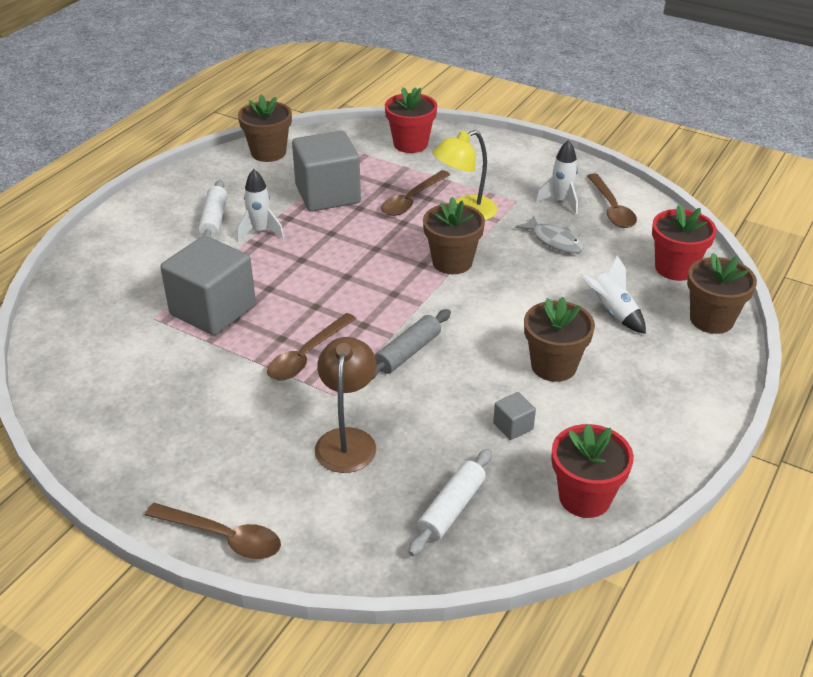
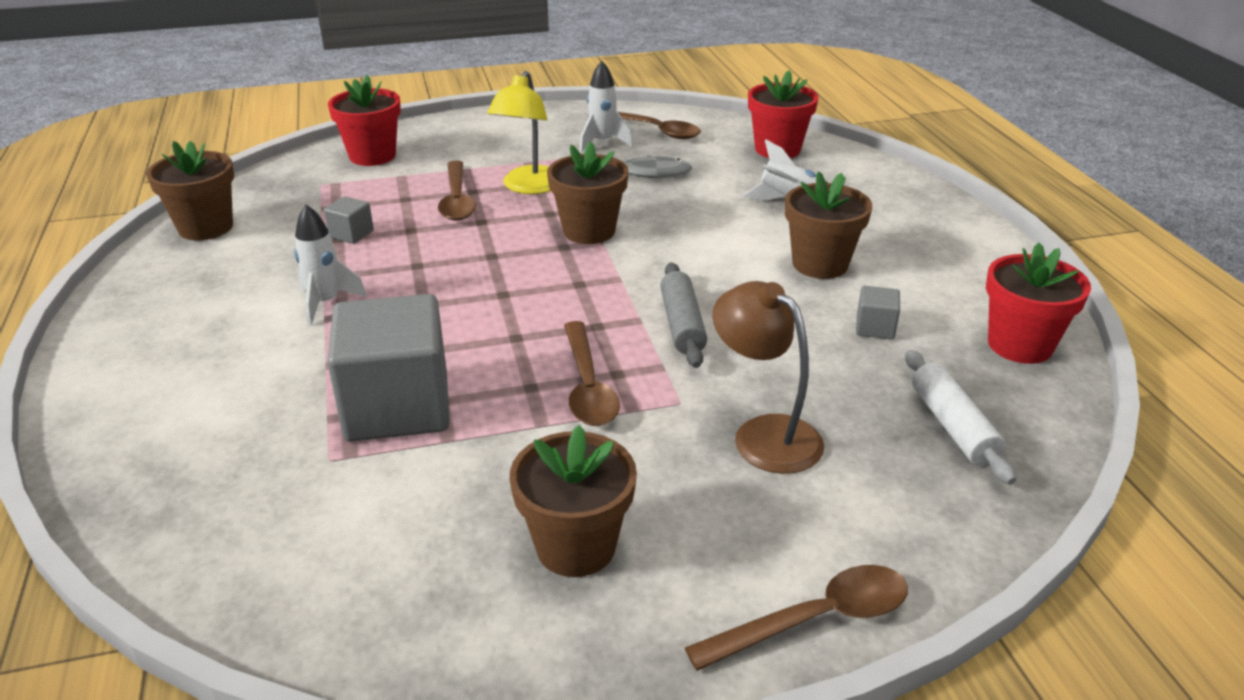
camera: 45 degrees left, 5 degrees down
(214, 220) = (242, 320): white rolling pin -> none
(328, 194) = (351, 234): grey cube -> grey cube, size x0.42
(711, 319) = (865, 171): brown flower pot -> brown flower pot (576, 546)

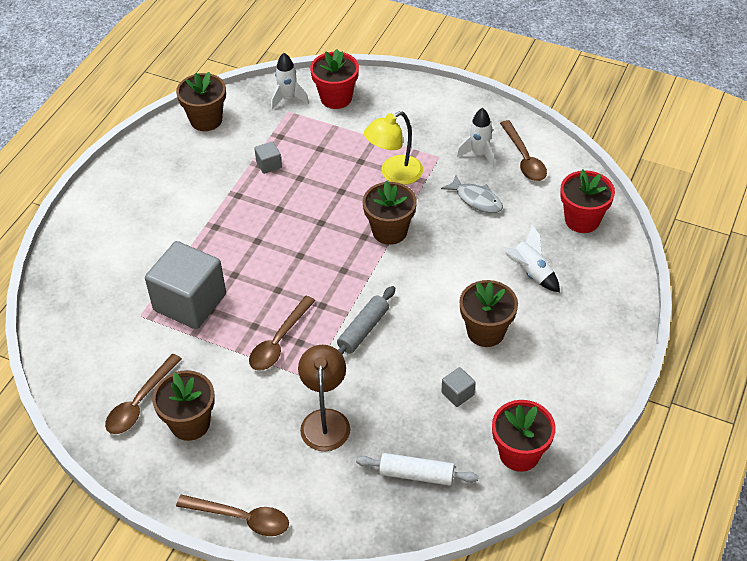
camera: 40 degrees right, 15 degrees up
(326, 303) = (215, 213): white rocket -> white rocket (288, 99)
(457, 200) = (345, 164): brown spoon -> brown spoon (140, 402)
(952, 426) = (416, 474): white rolling pin -> white rolling pin turned 75 degrees clockwise

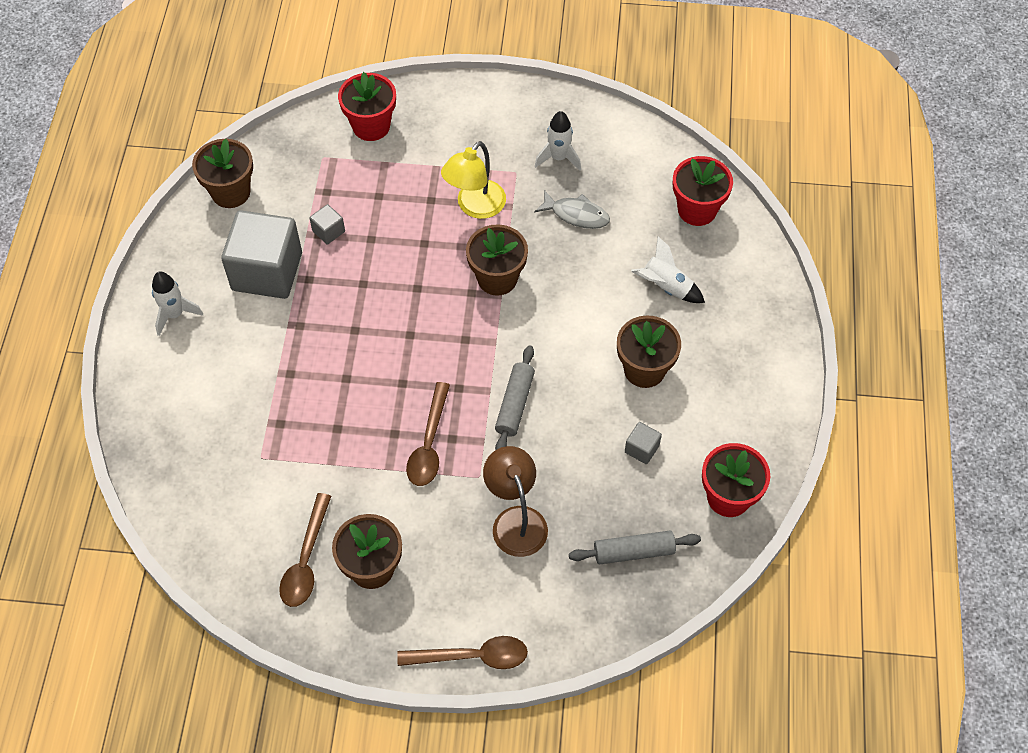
camera: 20 degrees left, 10 degrees up
(190, 302) = (310, 425): grey cube -> grey cube (267, 271)
(288, 99) = (316, 141): white rocket -> white rocket (175, 314)
(416, 474) = (634, 552): white rolling pin -> grey rolling pin
(524, 158) = (609, 150): brown spoon -> none

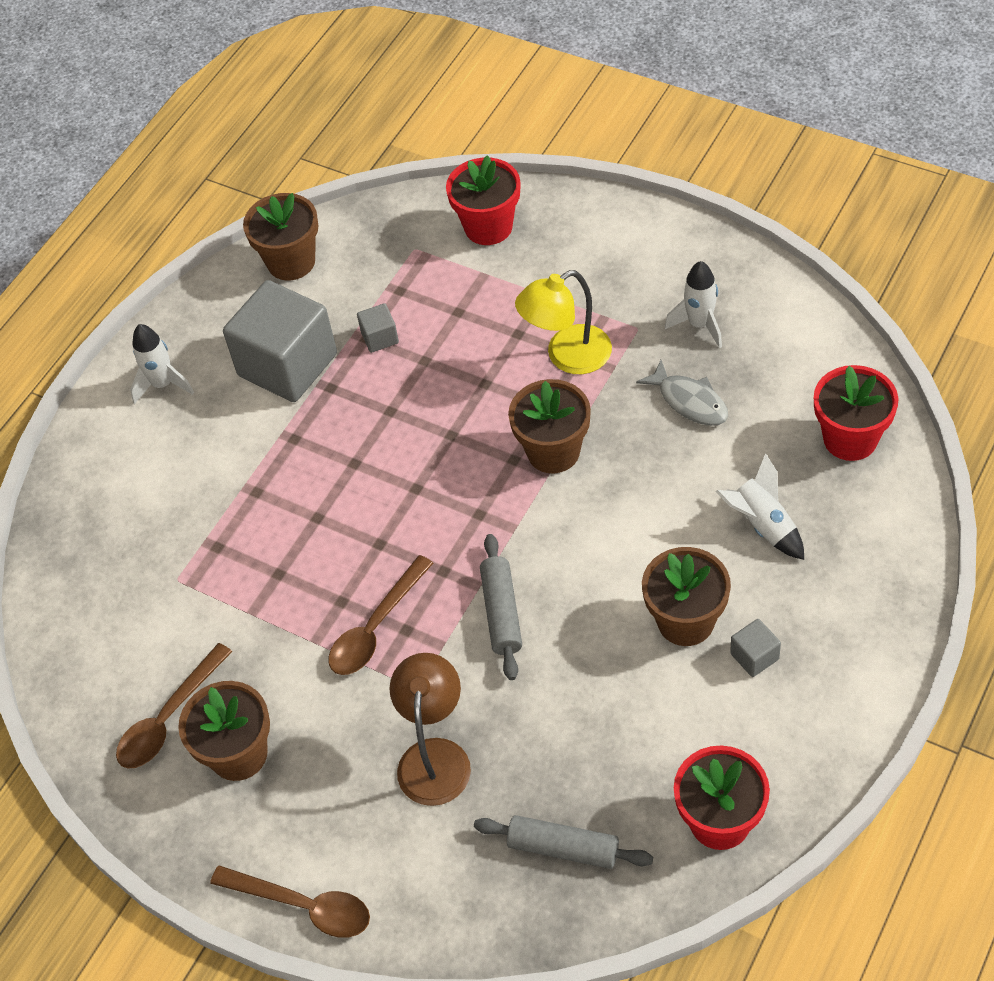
camera: 30 degrees right, 5 degrees down
(514, 404) = (501, 613): grey rolling pin -> grey rolling pin turned 45 degrees counterclockwise
(641, 449) = (635, 720): grey cube -> grey cube (754, 656)

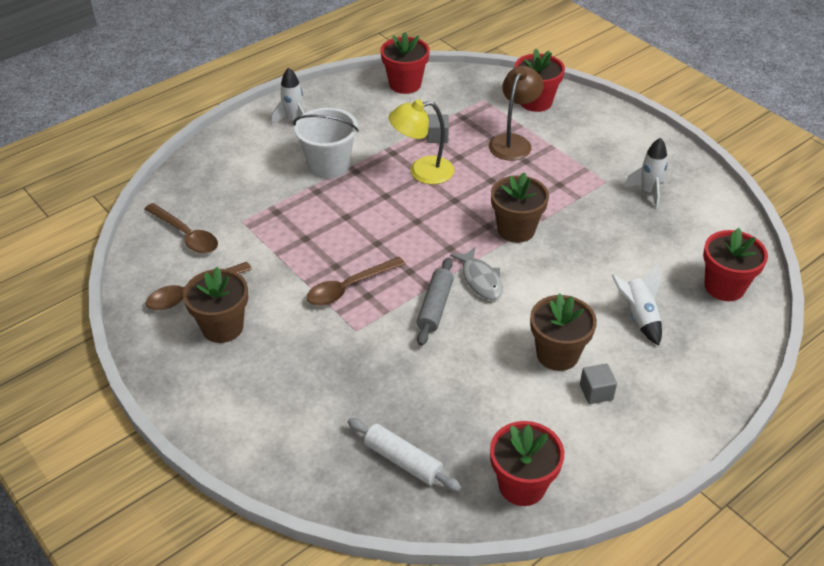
camera: 15 degrees right, 10 degrees down
(251, 442) = (329, 165): none -> white bucket
(287, 365) = (373, 133): grey cube -> none
(291, 262) = (405, 84): brown flower pot -> red flower pot
(303, 906) = (211, 429): brown spoon -> brown spoon (186, 235)
(435, 756) = (346, 374): brown lamp -> brown lamp (513, 142)
(563, 848) = (403, 461): grey rolling pin -> white rolling pin
(567, 356) = (551, 182): yellow lamp -> yellow lamp (422, 172)
(689, 401) = (621, 231): grey fish -> grey fish (480, 280)

